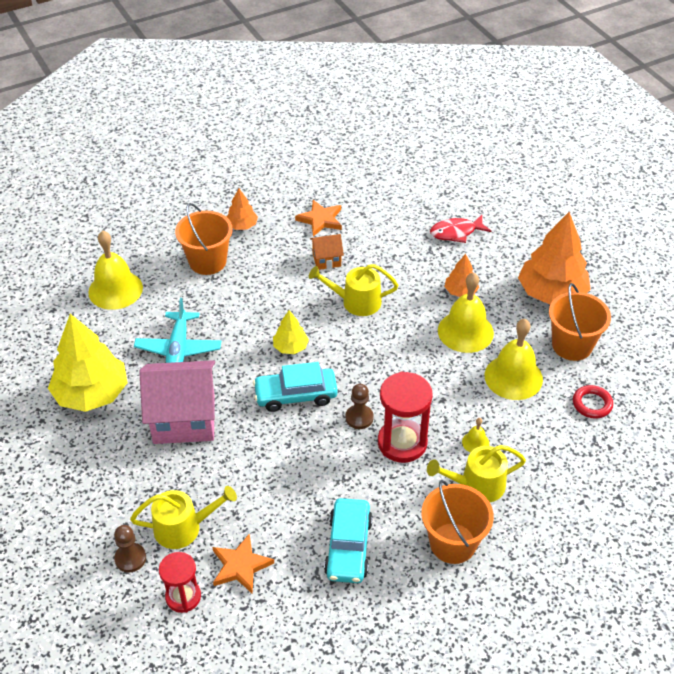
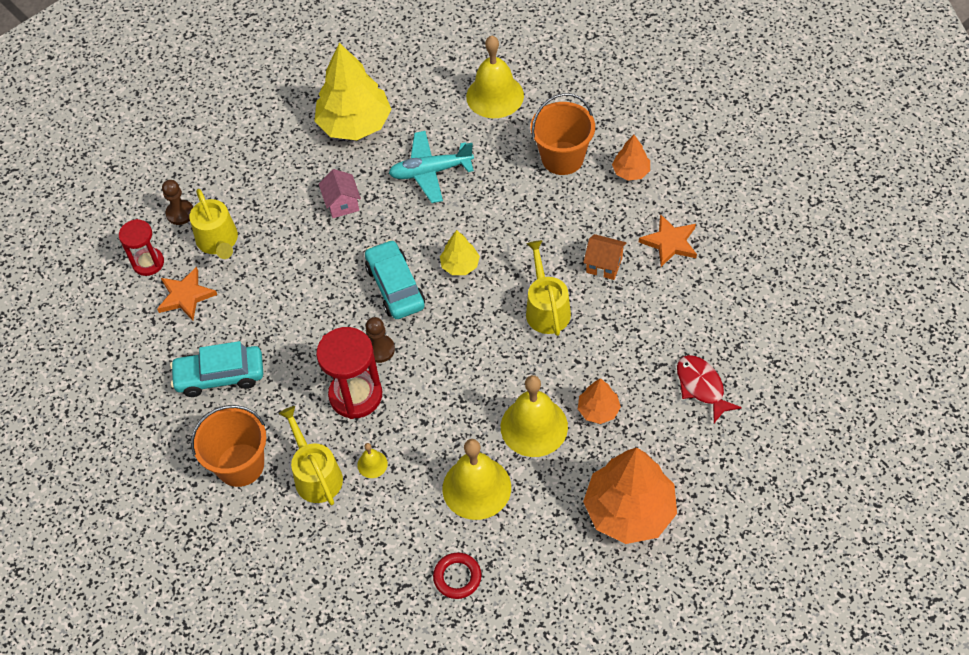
camera: 80 degrees right, 10 degrees up
(184, 419) = (342, 204): pink house -> pink house, size x0.47
(326, 260) = (604, 265): orange house -> orange house turned 45 degrees counterclockwise
(572, 345) = (545, 545): orange bucket -> none

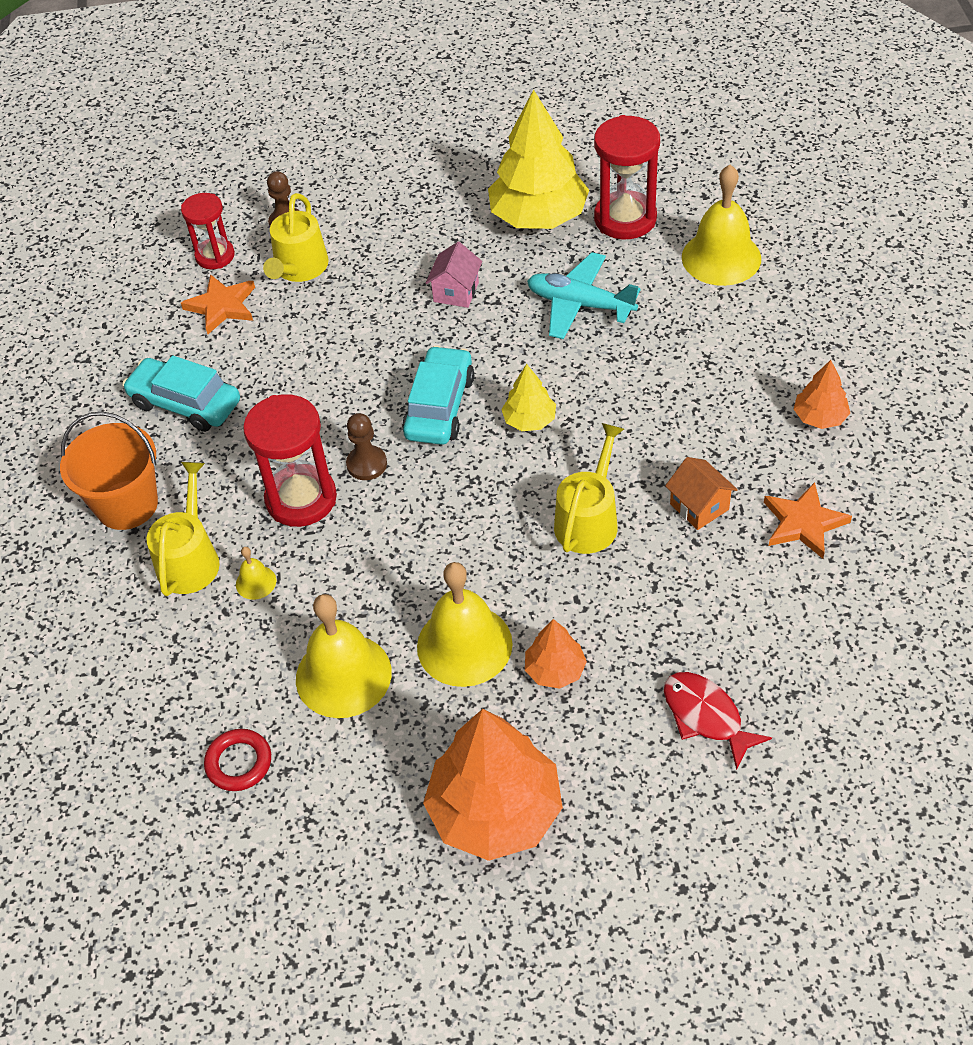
camera: 35 degrees right, 5 degrees down
(413, 98) = (625, 219): none -> red hourglass
(562, 158) = (746, 362): orange bucket -> none
(702, 387) = (706, 716): red fish -> red fish turned 45 degrees counterclockwise

